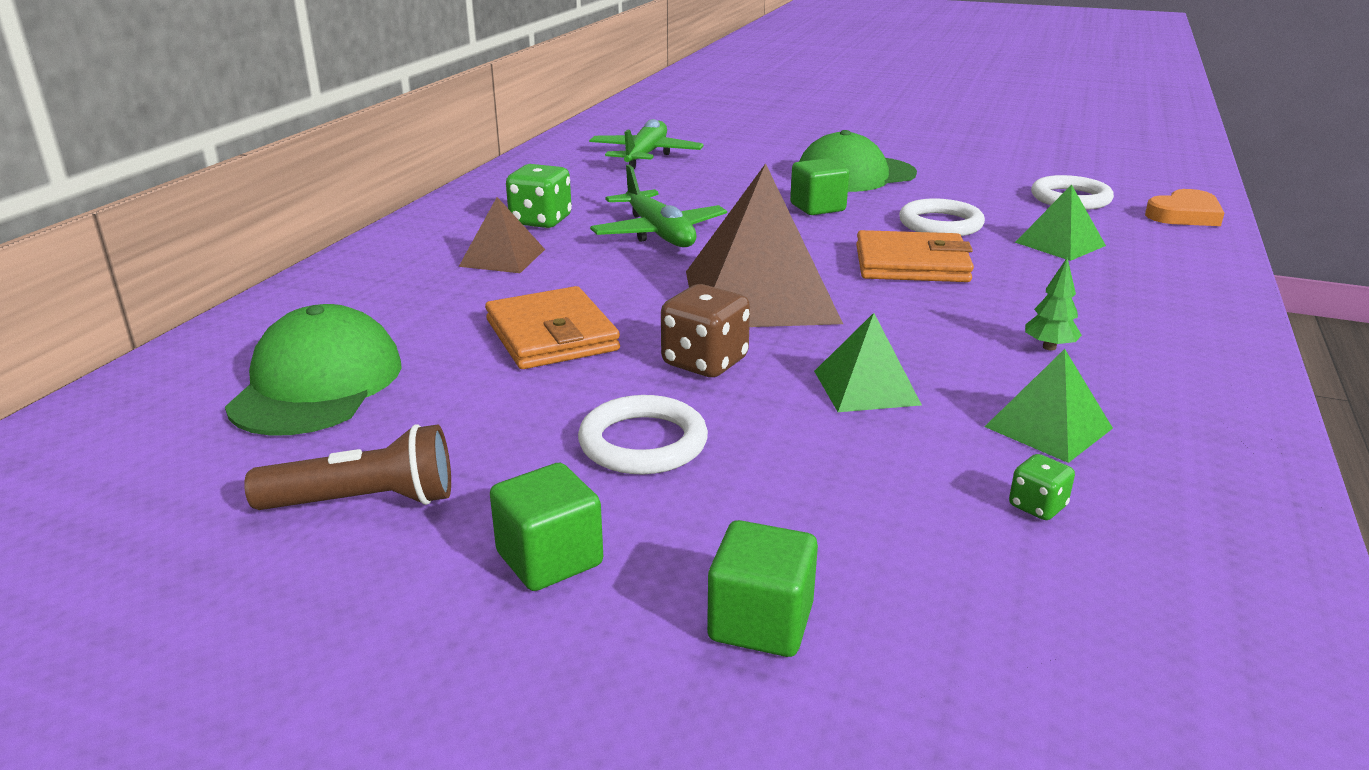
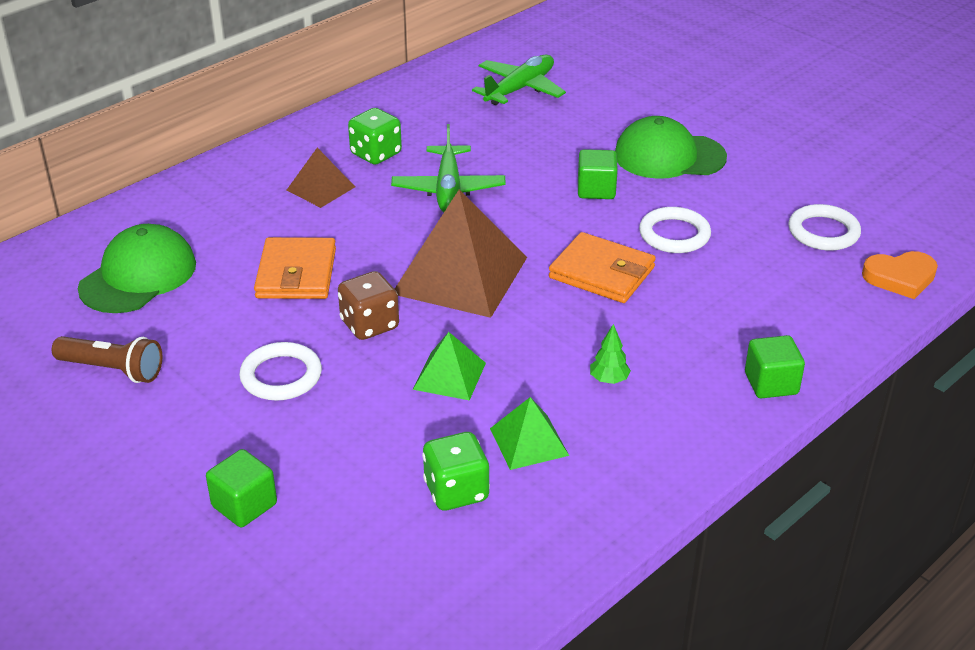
camera: 25 degrees right, 10 degrees up
(549, 559) = (175, 435): green cube -> green cube (771, 383)
(1037, 506) = (456, 491): green dice -> green dice, size x1.89
(1060, 244) = (745, 282): green pyramid -> none

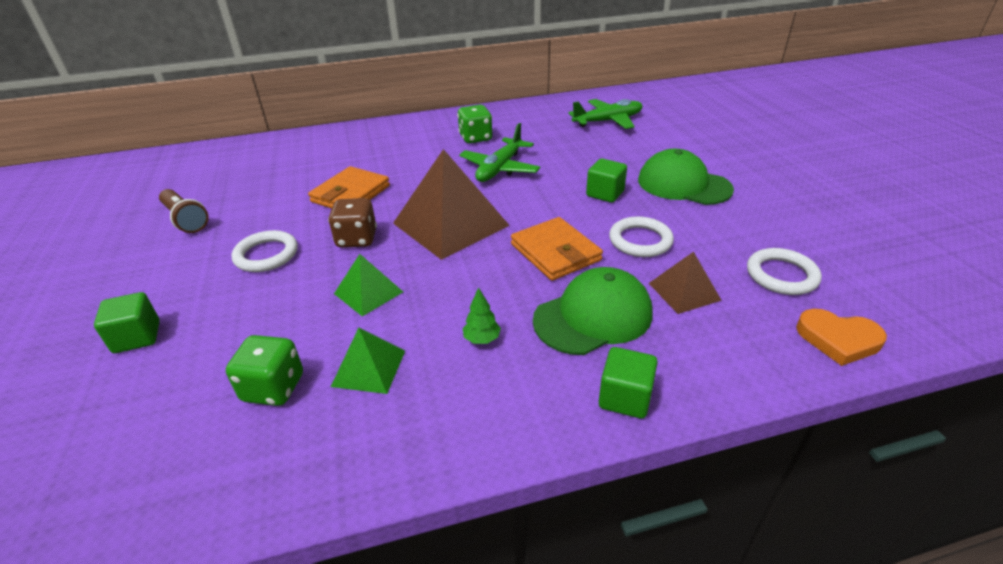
camera: 30 degrees right, 0 degrees up
(138, 276) = (266, 171): green cap -> green cap (593, 316)
(321, 188) = (421, 149): brown pyramid -> brown pyramid (684, 291)

